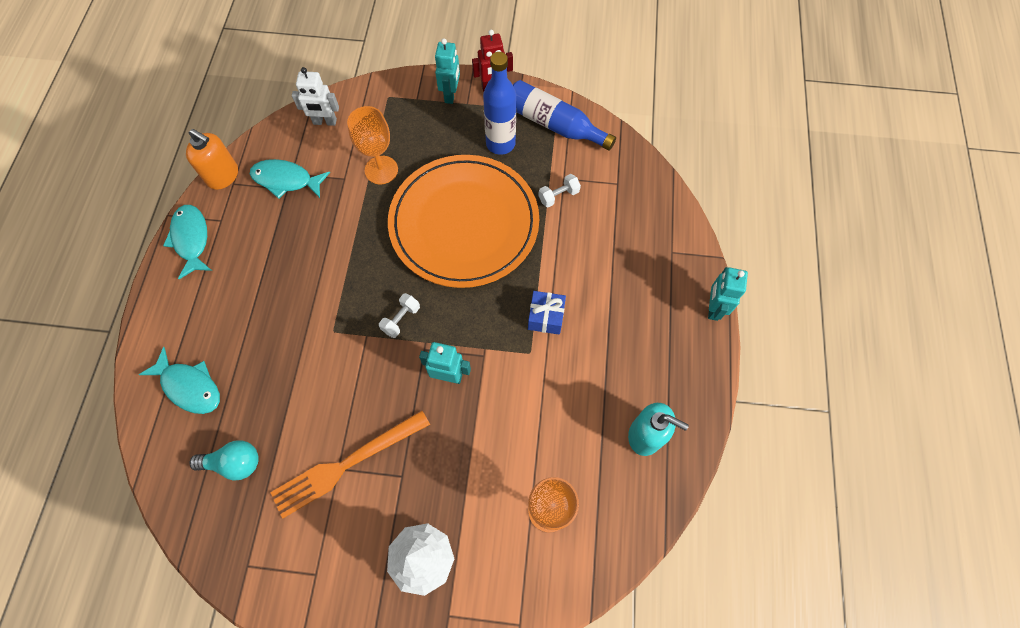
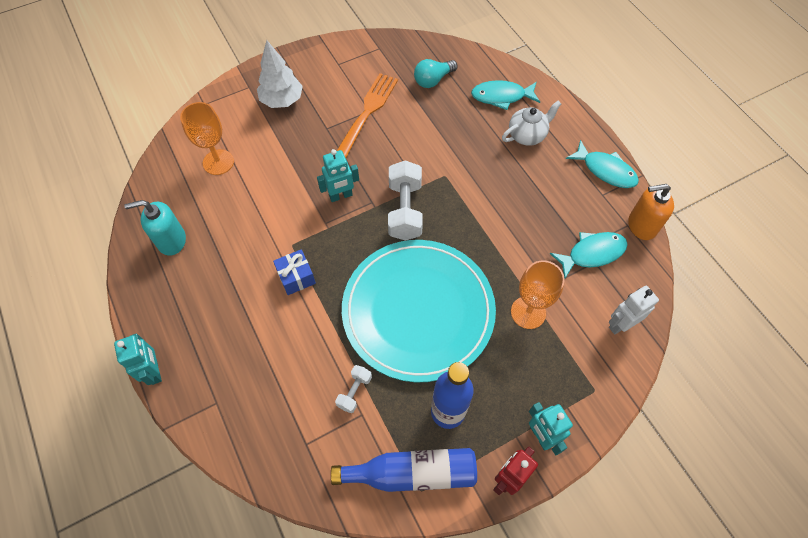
camera: 145 degrees right, 5 degrees down
(216, 322) = (527, 135): none -> white teapot
(401, 319) = (405, 210): white dumbbell -> white dumbbell, size x1.95
(464, 223) = (418, 311): orange plate -> turquoise plate

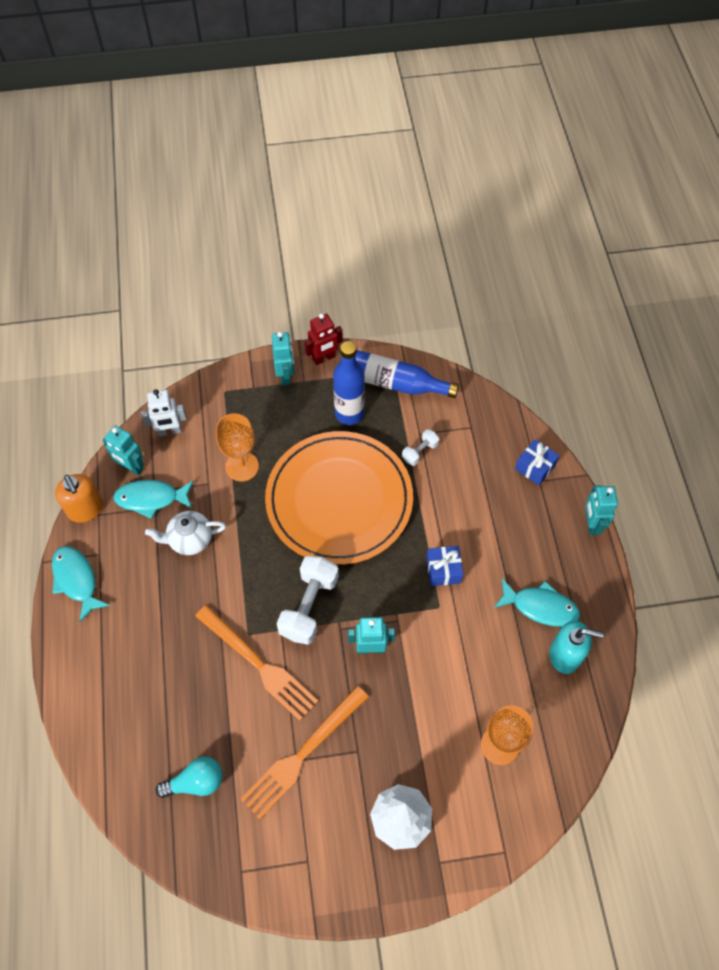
camera: 160 degrees left, 0 degrees up
(223, 417) = (535, 467): none -> blue gift
(418, 311) = (339, 500): turquoise plate -> orange plate
(425, 158) = (258, 664): none -> orange fork
(501, 96) = (126, 722): turquoise fish -> turquoise fish (540, 607)
(527, 135) = (130, 654): white teapot -> white teapot (190, 539)
(630, 276) = (131, 467): none -> turquoise robot
(641, 226) = (86, 509): orange soap dispenser -> orange soap dispenser turned 45 degrees clockwise

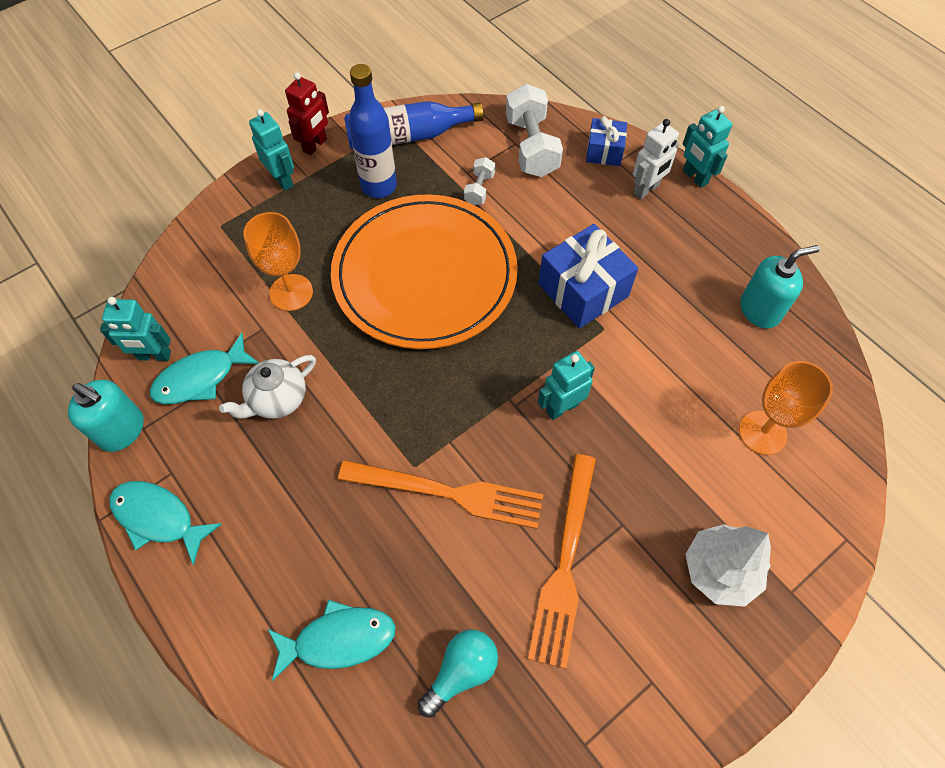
camera: 30 degrees left, 0 degrees up
(86, 509) = (122, 430): orange soap dispenser -> turquoise soap dispenser
(169, 431) = (179, 295): white robot -> white robot (646, 190)
(309, 606) = (465, 400): white dumbbell -> white dumbbell (531, 147)
(443, 570) = (583, 290): blue gift -> blue gift, size x1.72
(540, 607) = (703, 277): turquoise fish -> turquoise fish (338, 639)

